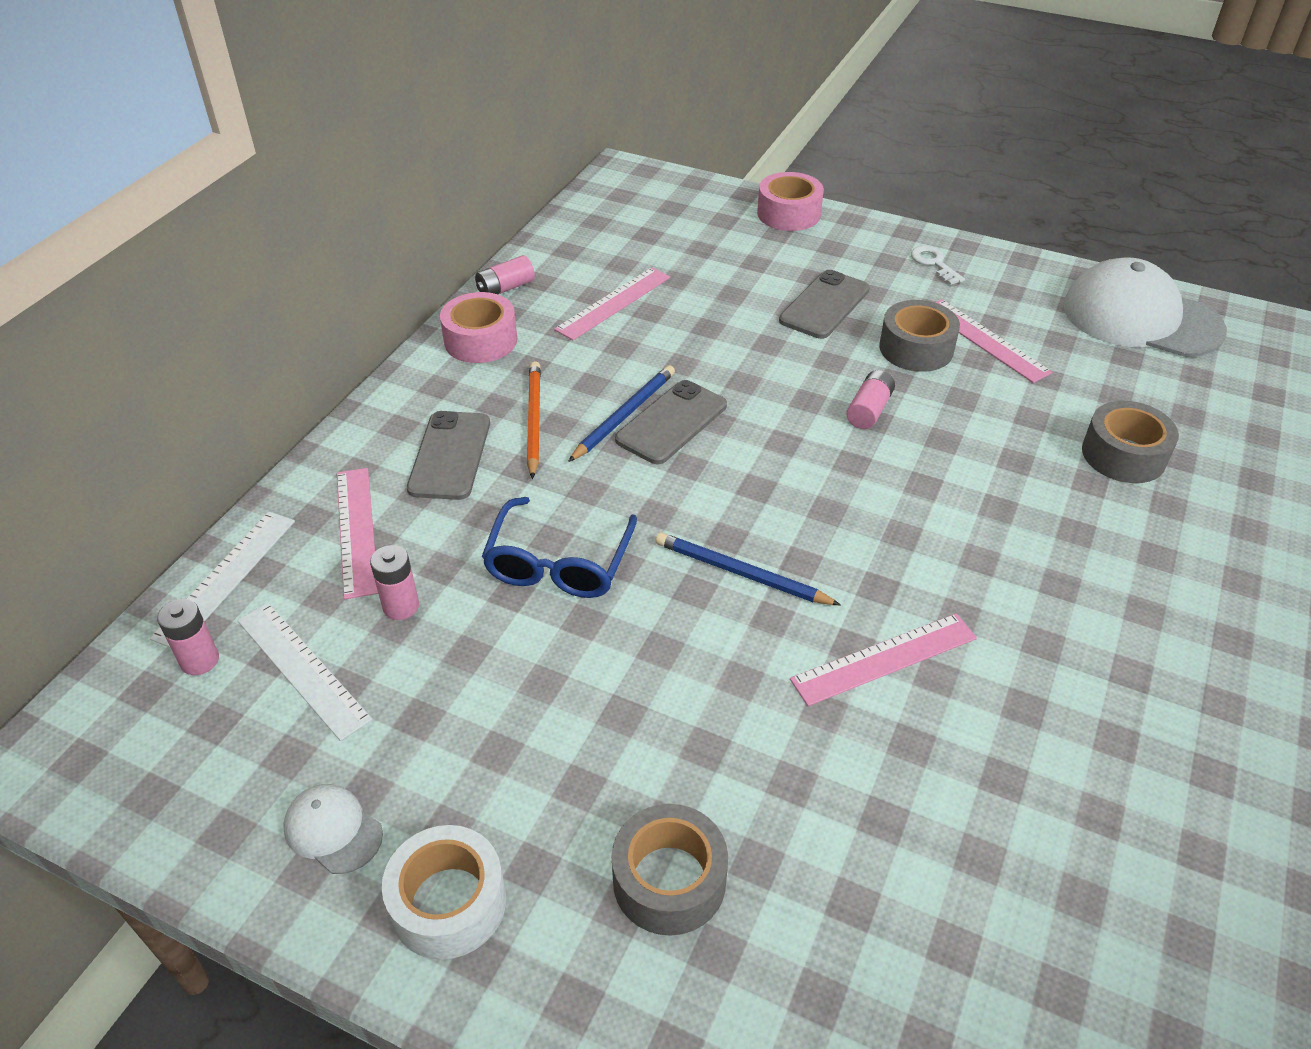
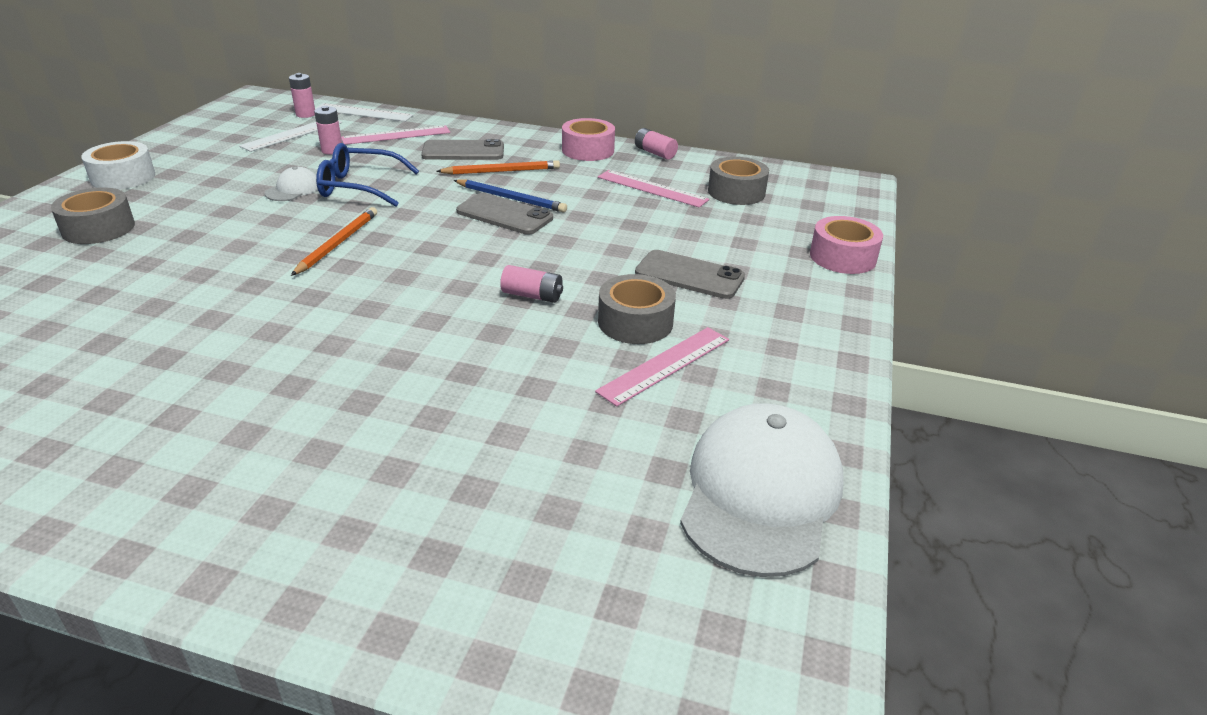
camera: 80 degrees right, 10 degrees down
(333, 830) = (183, 150): white cap -> white cap (293, 189)
(741, 573) = (337, 243): blue pencil -> orange pencil
(884, 659) = (236, 297): pink ruler -> none
(934, 263) = (800, 338): white key -> none
(1123, 455) = (477, 446): grey tape -> grey tape (736, 192)

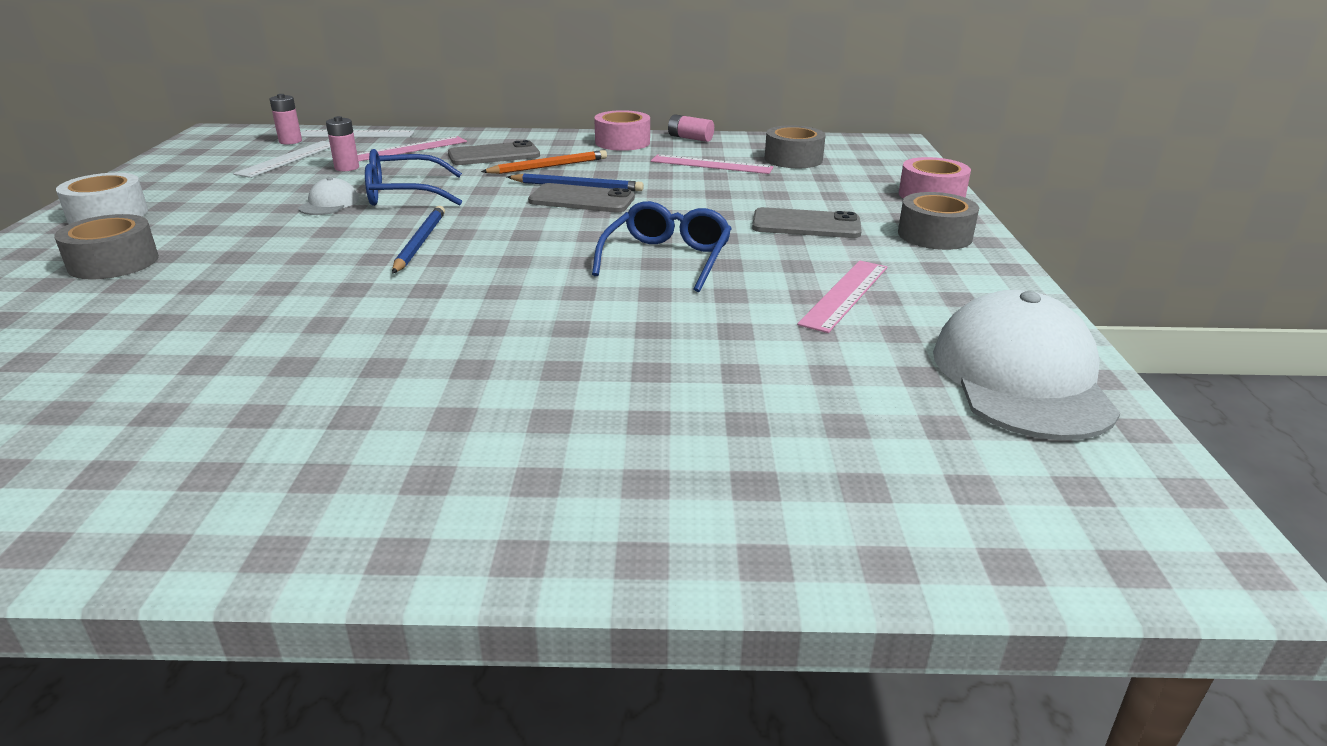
camera: 15 degrees left, 5 degrees down
(337, 243) = (420, 242): orange pencil -> blue pencil
(532, 295) = (667, 259): pink battery -> blue glasses
(635, 322) = (787, 266): grey tape -> grey tape (934, 235)

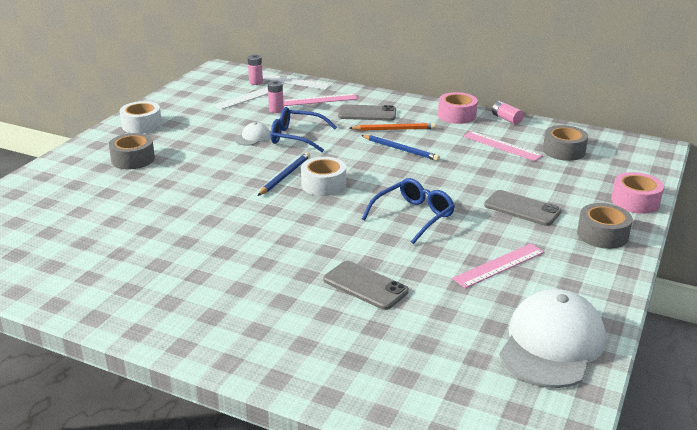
camera: 25 degrees right, 0 degrees up
(494, 243) = (323, 185): none -> white tape
(582, 199) = (396, 161): grey phone -> grey phone (365, 285)

